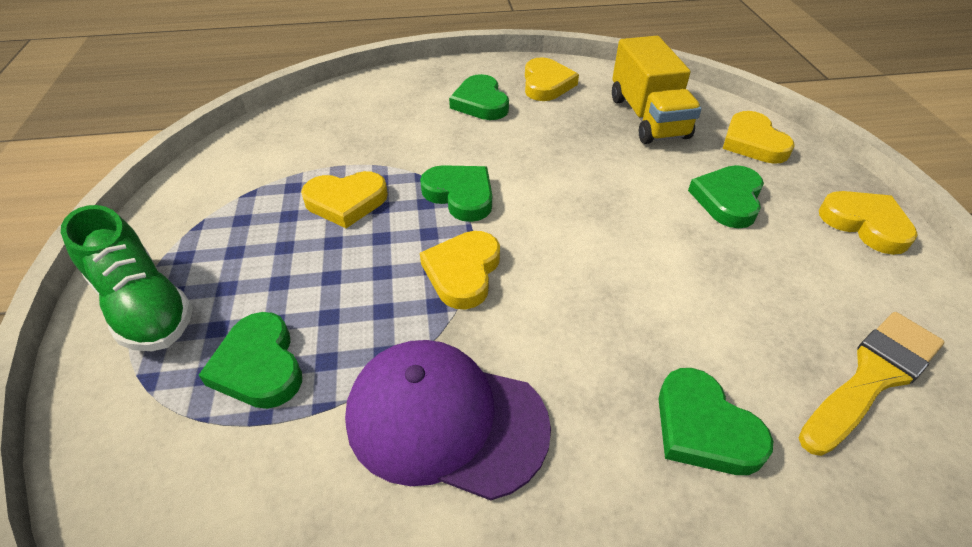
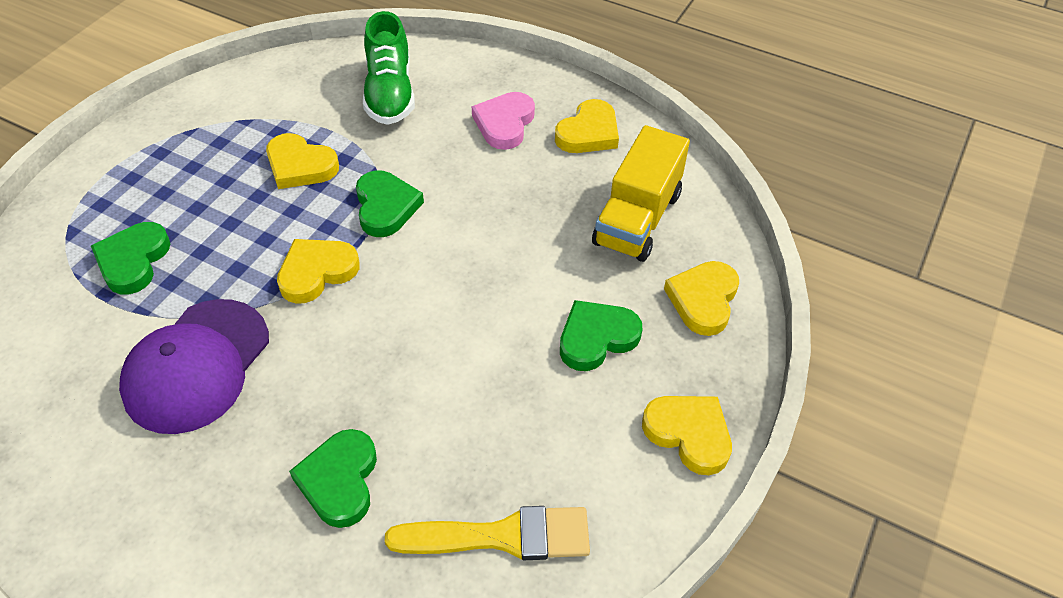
camera: 35 degrees right, 5 degrees up
(144, 305) = (109, 177): green shoe -> green shoe (390, 93)
(445, 420) = (197, 366): purple cap -> purple cap turned 120 degrees counterclockwise
(480, 103) = (504, 123): green heart -> pink heart
(865, 224) = (689, 434): yellow heart -> yellow heart turned 45 degrees counterclockwise

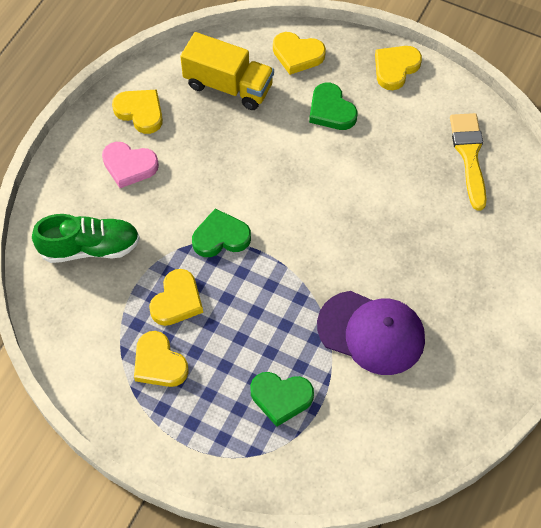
camera: 90 degrees left, 10 degrees up
(317, 272) = (286, 273): yellow heart -> yellow heart (159, 363)
(339, 480) = (445, 237): green heart -> none

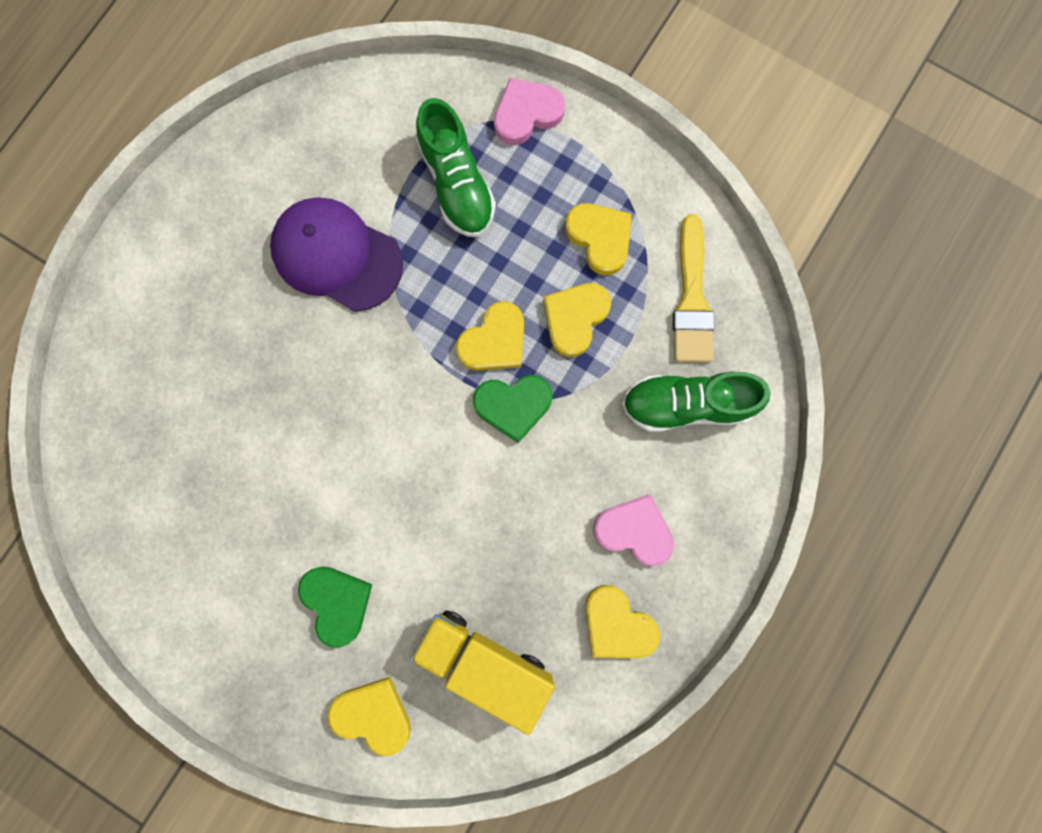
camera: 175 degrees left, 20 degrees up
(226, 463) = (526, 114): none -> pink heart
(281, 398) = (457, 184): green heart -> green shoe
(395, 68) = (228, 673): yellow heart -> yellow heart (494, 341)
(469, 155) = (154, 506): yellow brush -> yellow brush (692, 299)

